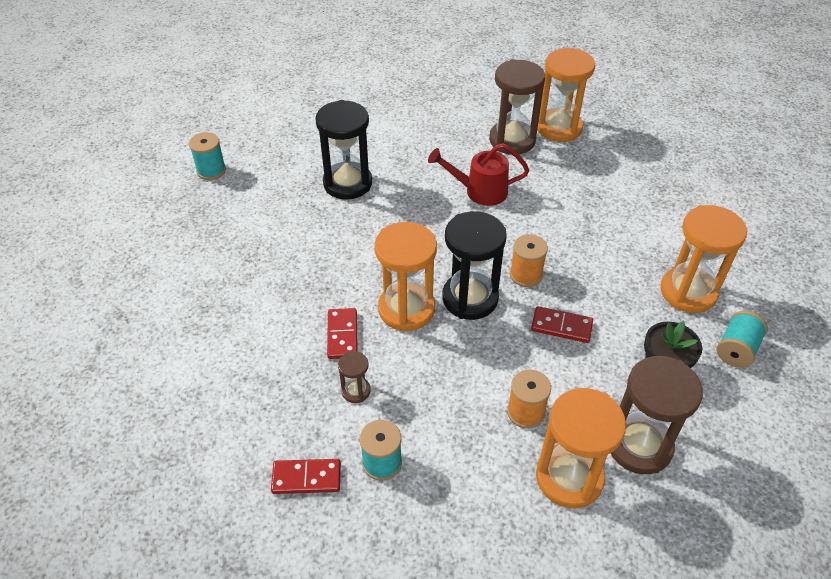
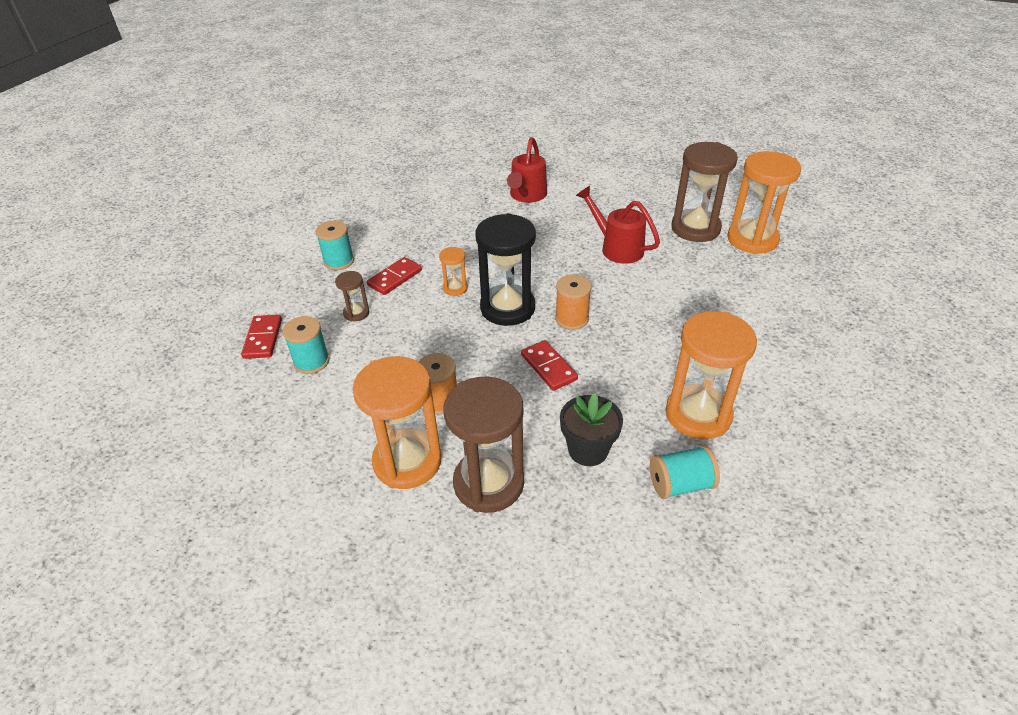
camera: 45 degrees right, 5 degrees down
(211, 170) = (452, 149): turquoise spool -> turquoise spool (339, 261)
(306, 478) = (263, 338): red domino -> red domino turned 45 degrees clockwise
(347, 183) = (526, 196): black hourglass -> red watering can
(406, 309) = (455, 288): orange hourglass -> orange hourglass, size x0.47

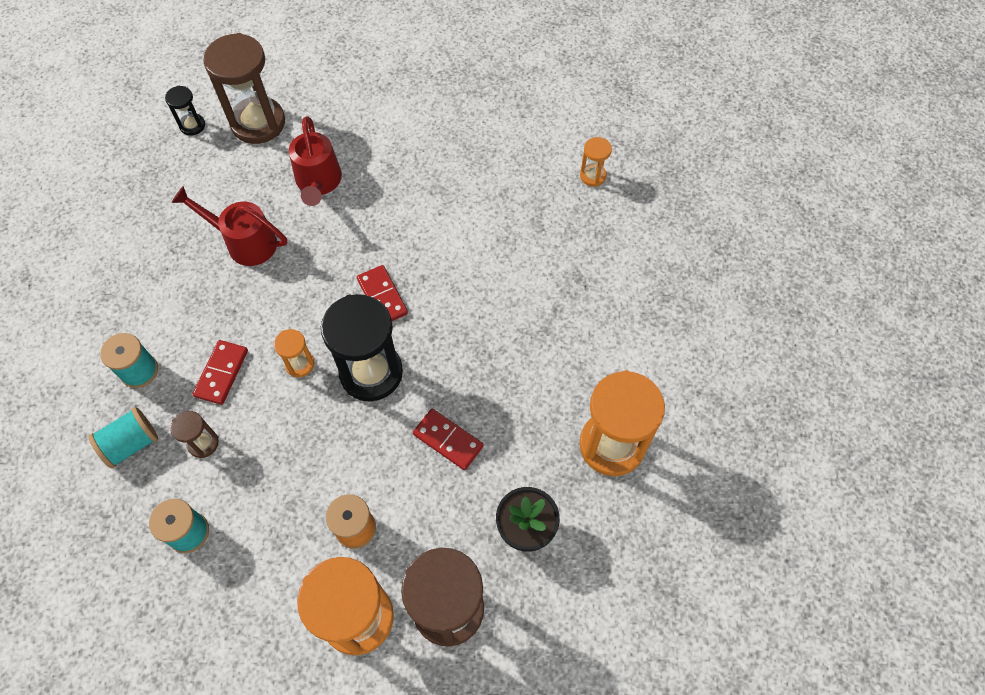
camera: 25 degrees left, 20 degrees up
(263, 338) = (112, 522): red domino -> red domino (382, 296)
(455, 150) = (192, 125): none -> black hourglass
(571, 318) = (445, 363): orange spool -> none
(617, 248) = (454, 237): red watering can -> red watering can (244, 242)
(680, 484) = (621, 535): turquoise spool -> turquoise spool (131, 444)
(695, 228) = (529, 177): brown hourglass -> brown hourglass (258, 123)
(752, 239) = (593, 176): orange hourglass -> orange hourglass, size x0.47

